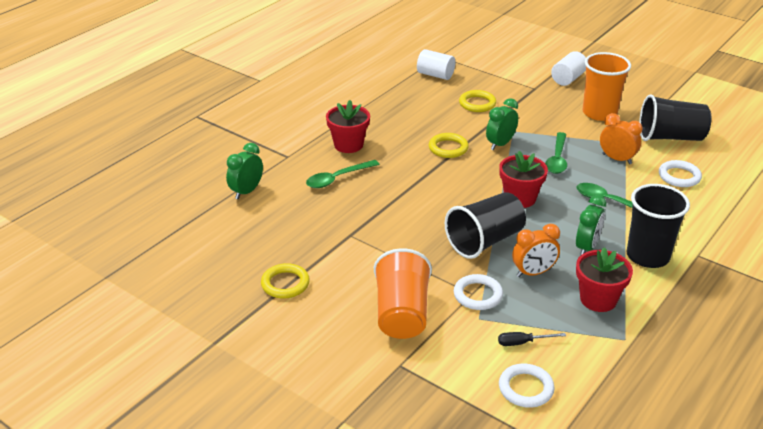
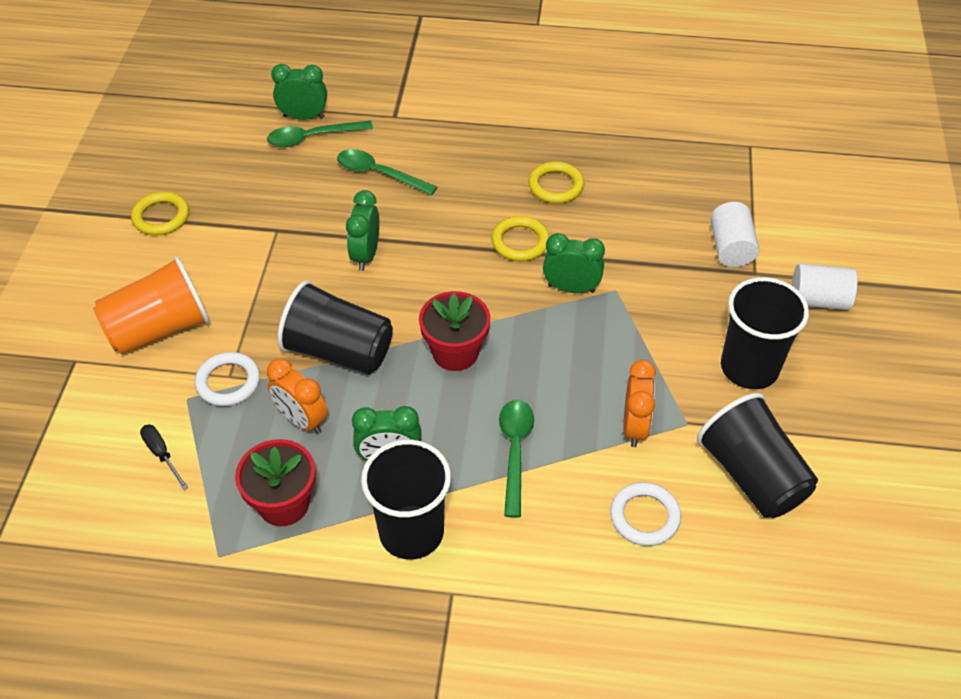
camera: 60 degrees right, 15 degrees up
(348, 145) = (456, 153): red flower pot -> none
(408, 206) = (366, 255): none -> green clock
(435, 75) = (694, 161): white cylinder -> white cylinder (730, 248)
(477, 104) = (655, 229): yellow ring -> yellow ring (556, 186)
(526, 388) = (83, 484): white ring -> none
(557, 159) = (581, 359): green spoon -> green spoon (313, 137)
(599, 113) = (749, 368): orange cup -> black cup

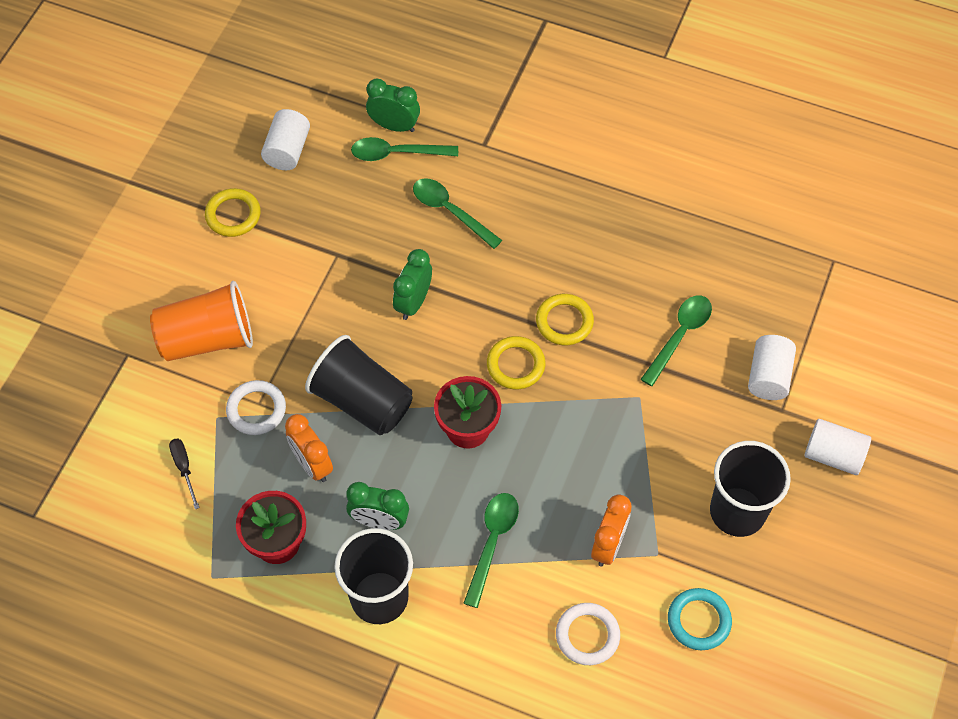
camera: 15 degrees right, 10 degrees up
(203, 154) = (287, 150): none -> white cylinder
(556, 186) = (619, 264): yellow ring -> yellow ring (516, 365)
(571, 288) = (597, 385): green clock -> none
(634, 232) = (679, 336): none -> green spoon
(752, 475) = (699, 621): black cup -> turquoise ring

